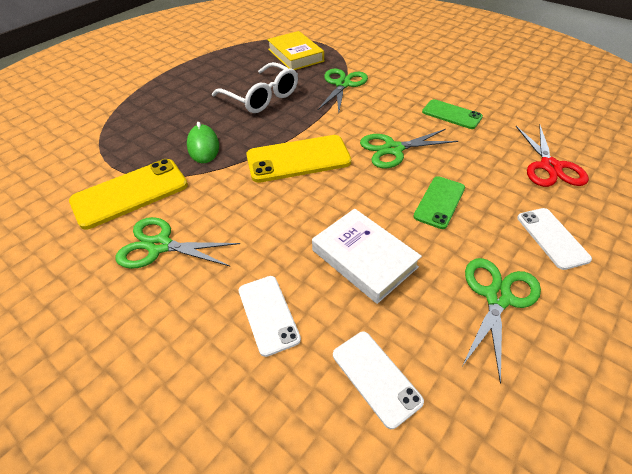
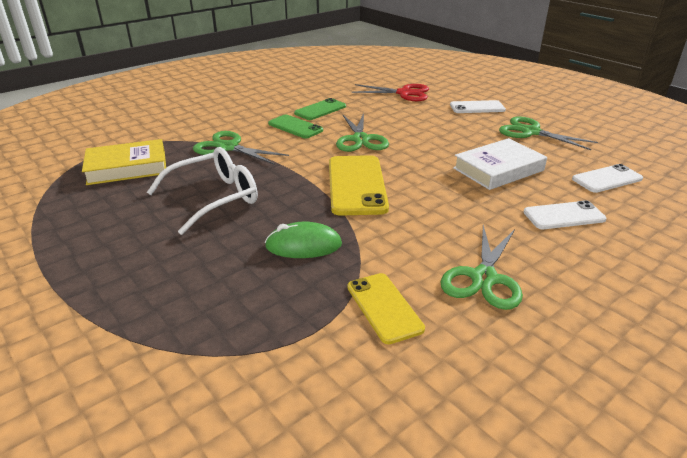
camera: 80 degrees left, 15 degrees down
(130, 193) = (384, 307): yellow phone -> yellow phone, size x0.61
(439, 202) = (436, 133): green phone -> green phone (295, 127)

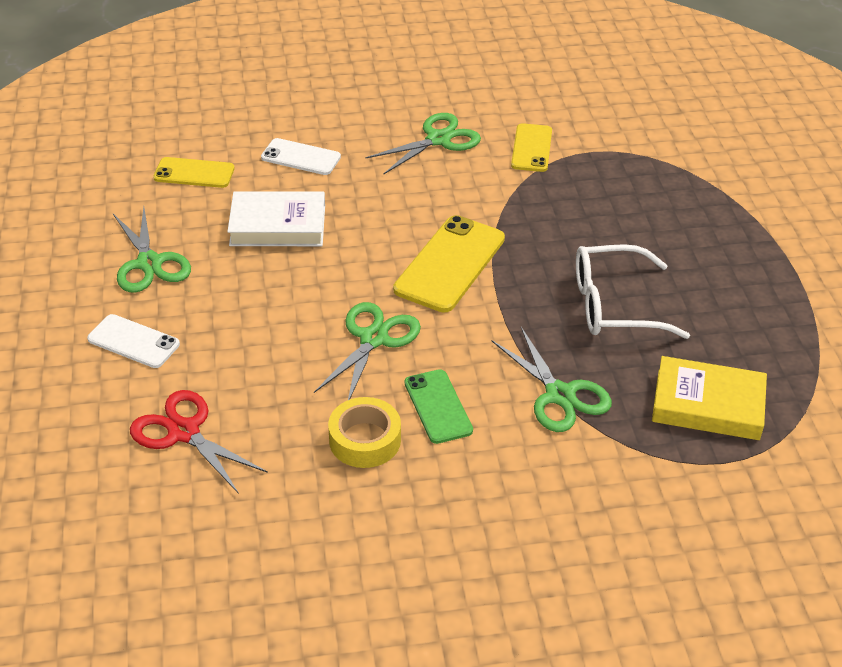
camera: 150 degrees left, 10 degrees up
(303, 245) = (556, 215): green mouse -> none
(320, 110) = (365, 440): green phone -> yellow tape
(607, 179) = (194, 173): white phone -> yellow phone

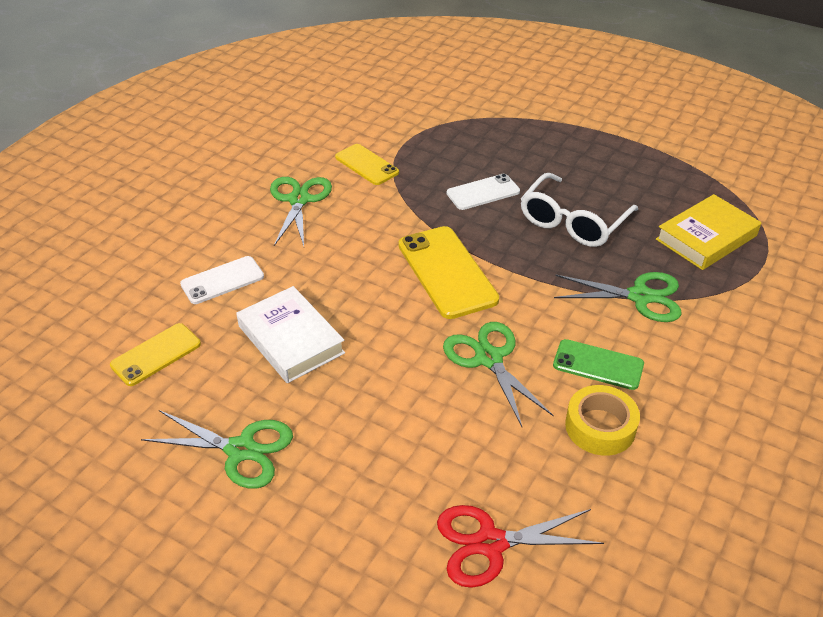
camera: 50 degrees left, 0 degrees up
(133, 341) = (335, 518): white phone -> white phone (483, 192)
(278, 225) = (291, 339): white book -> white book turned 75 degrees counterclockwise

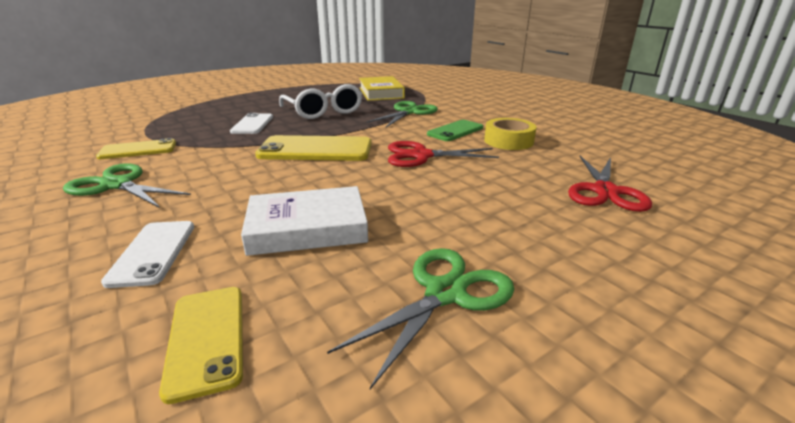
camera: 65 degrees left, 15 degrees down
(489, 358) = (421, 155): green scissors -> red scissors

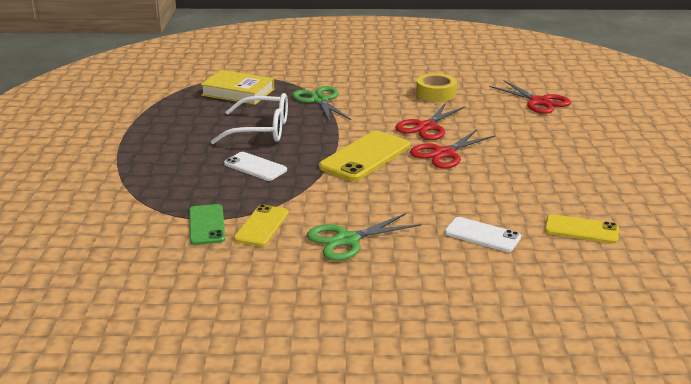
camera: 55 degrees left, 0 degrees up
(307, 228) = (497, 187): white book -> none
(367, 178) = (444, 153): none -> red scissors
(445, 293) = (594, 172): green scissors -> none
(455, 131) = (392, 101): green phone -> green phone (206, 225)

